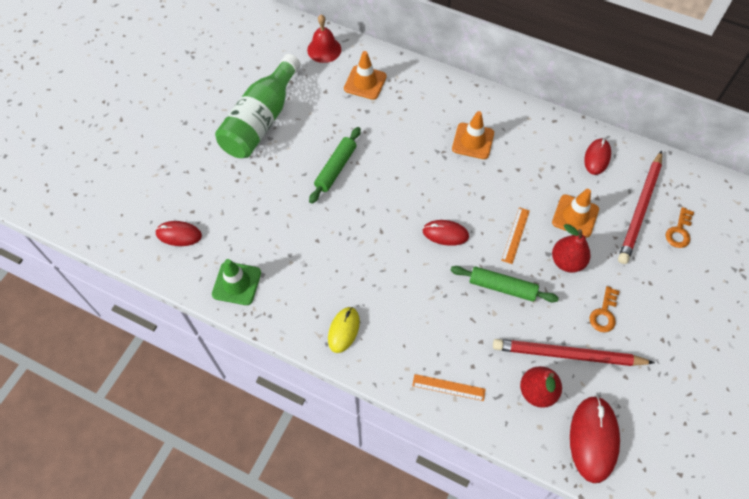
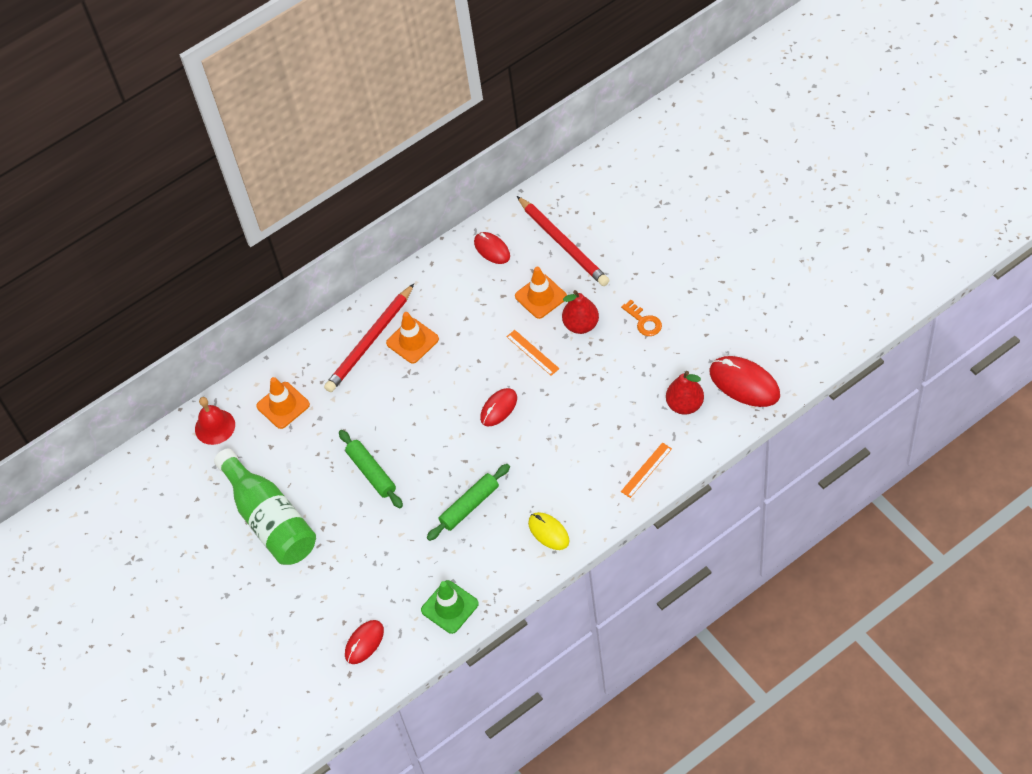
camera: 55 degrees left, 5 degrees down
(502, 287) = (577, 387): green rolling pin -> green rolling pin (469, 506)
(568, 354) = (665, 366): red pencil -> red pencil (370, 341)
(679, 231) = (601, 226): orange key -> none

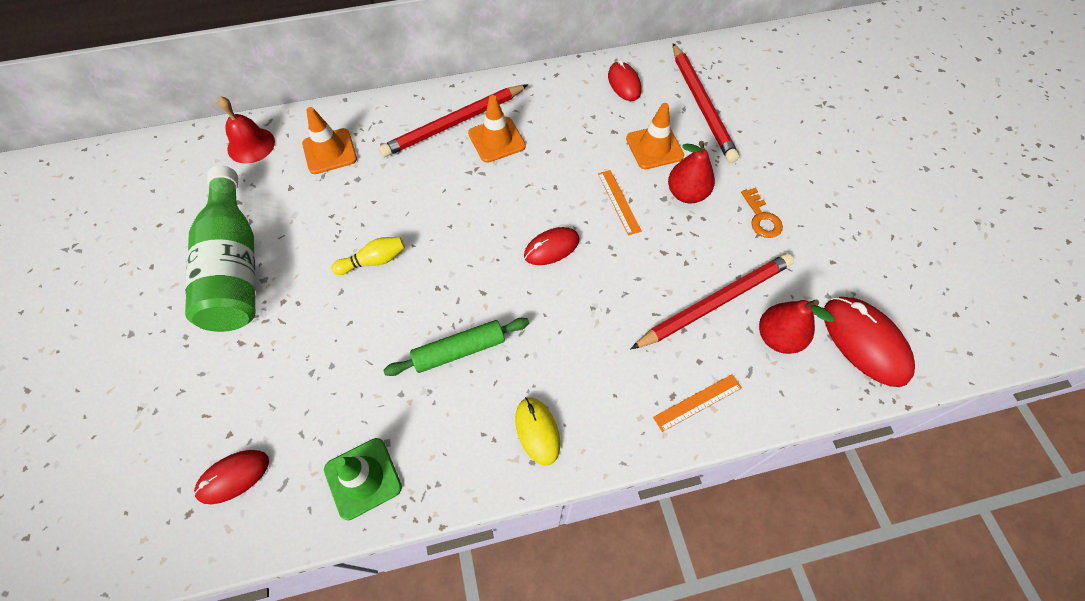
camera: 15 degrees right, 5 degrees up
(371, 472) = (373, 261): green rolling pin -> yellow bowling pin
(633, 399) = (715, 303): none -> red pencil

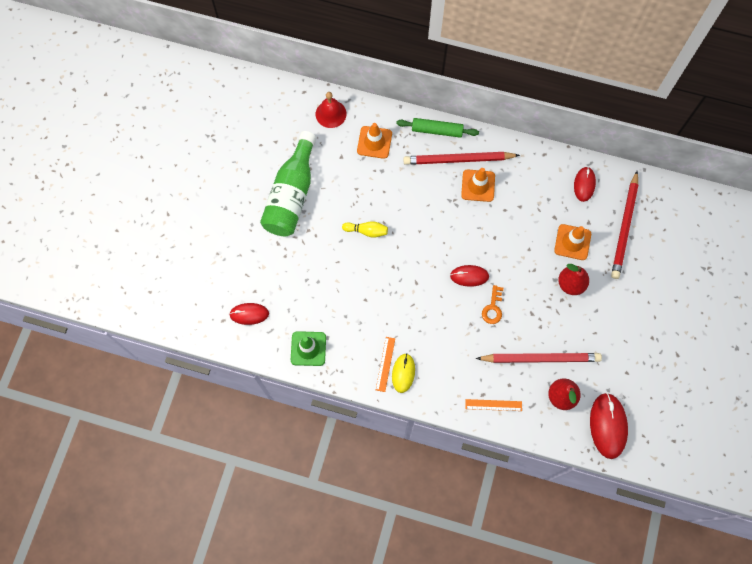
camera: 30 degrees right, 10 degrees up
(459, 351) = (386, 309): green rolling pin -> green rolling pin (437, 130)
(619, 202) = (526, 267): orange ruler -> orange ruler (385, 364)
(761, 218) = (605, 323): orange key -> orange key (493, 308)

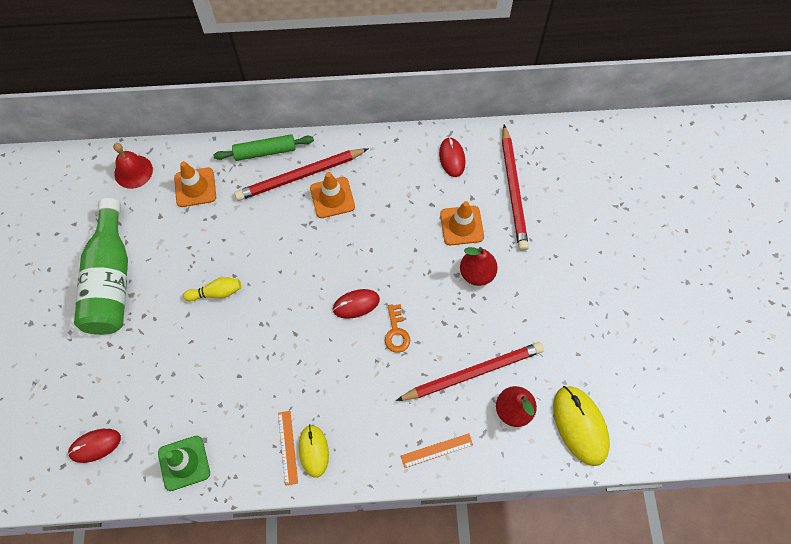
camera: 20 degrees left, 5 degrees down
(608, 426) = (580, 425): red mouse -> yellow mouse

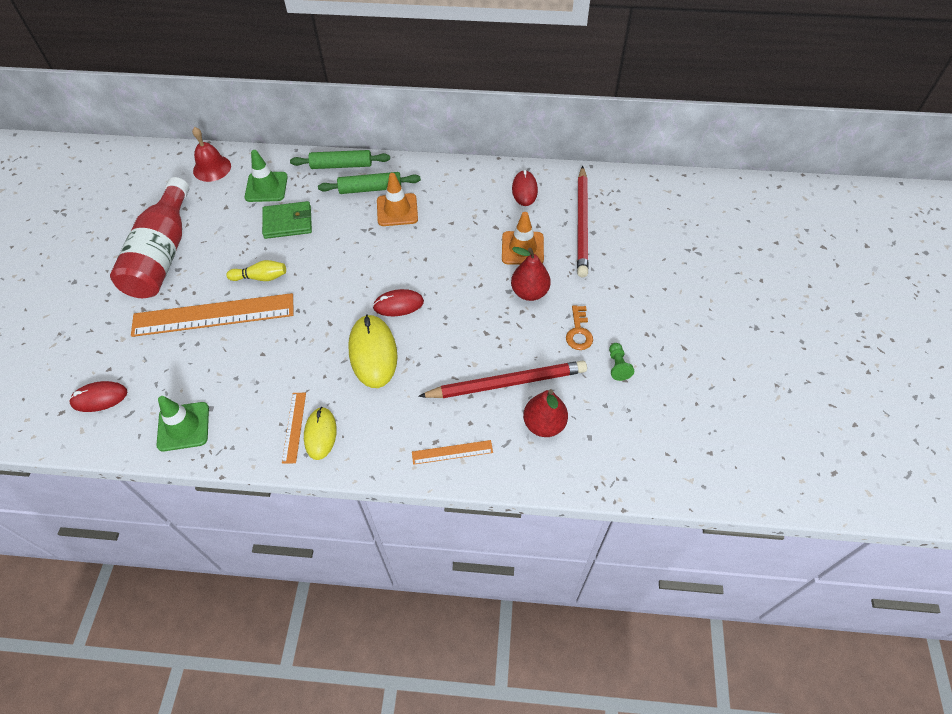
camera: 10 degrees right, 10 degrees down
(111, 280) = (162, 254): green bottle -> red bottle
(181, 341) = (213, 315): none -> orange ruler
(195, 187) = (266, 187): orange traffic cone -> green traffic cone
(227, 226) = (288, 222): none -> green wallet
(300, 176) = (370, 188): red pencil -> green rolling pin
(396, 332) = (434, 335): orange key -> orange key (579, 332)
(569, 340) = (617, 366): none -> green pawn
(580, 425) = (615, 450): yellow mouse -> yellow mouse (373, 353)

